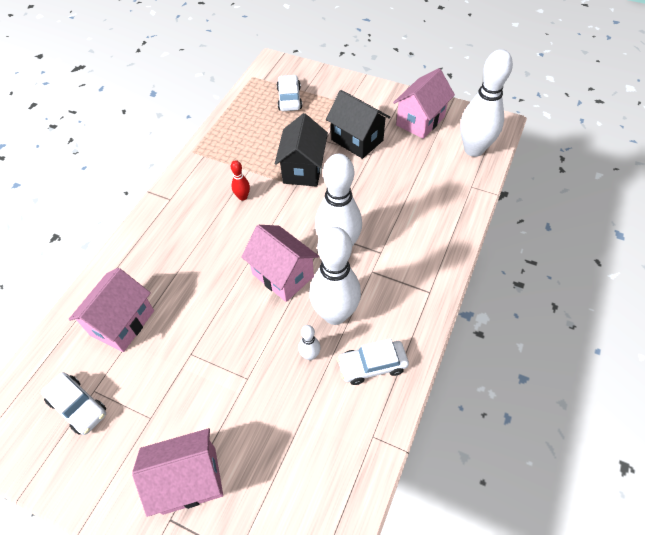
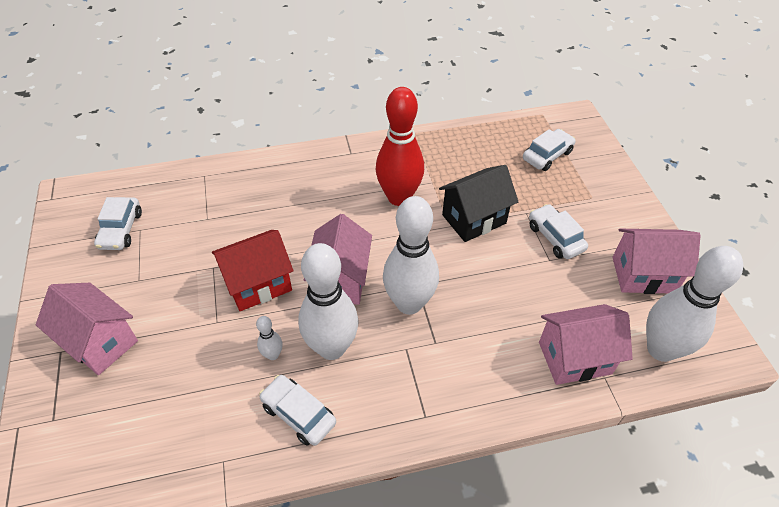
camera: 50 degrees right, 5 degrees down
(122, 323) = (209, 206): pink house -> pink house (574, 358)
(237, 330) = (258, 284): none -> red house
(243, 197) = (399, 197): red bowling pin -> red bowling pin, size x2.34
(357, 140) = (555, 237): black house -> white car

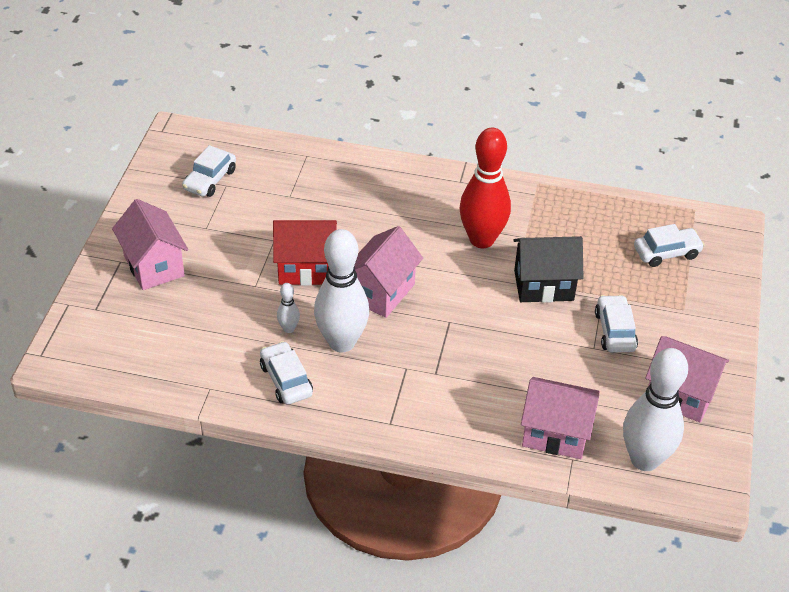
camera: 25 degrees right, 5 degrees down
(409, 303) = (432, 334): white bowling pin -> none

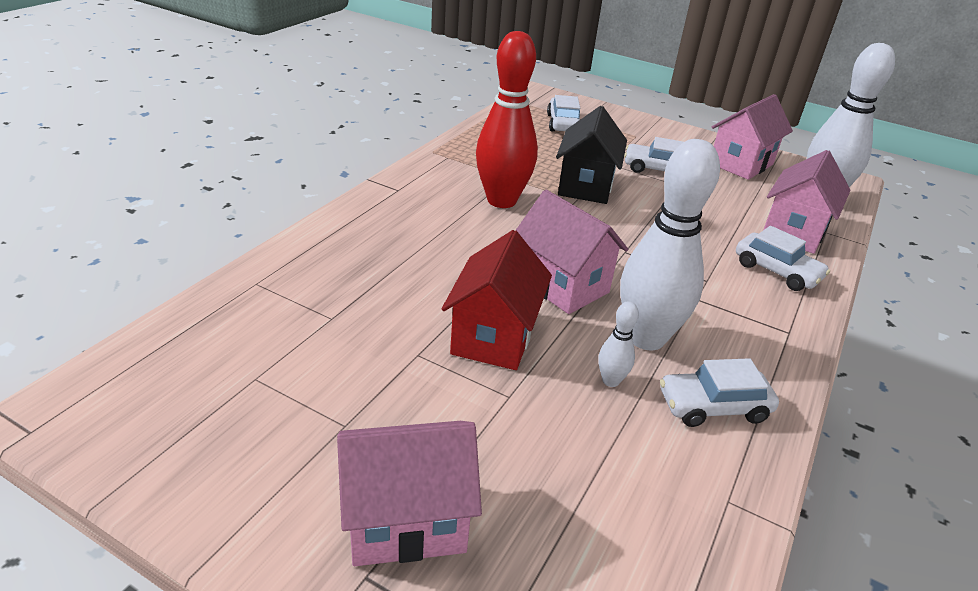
camera: 75 degrees left, 10 degrees down
(210, 180) = (226, 394): white car -> white car (776, 271)

